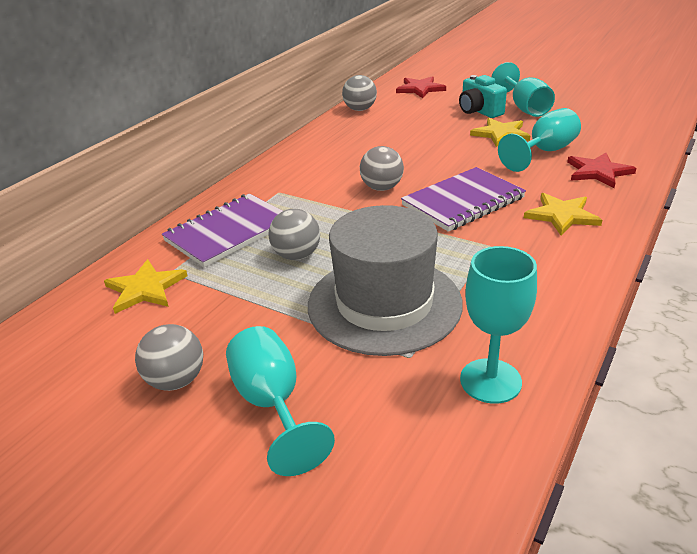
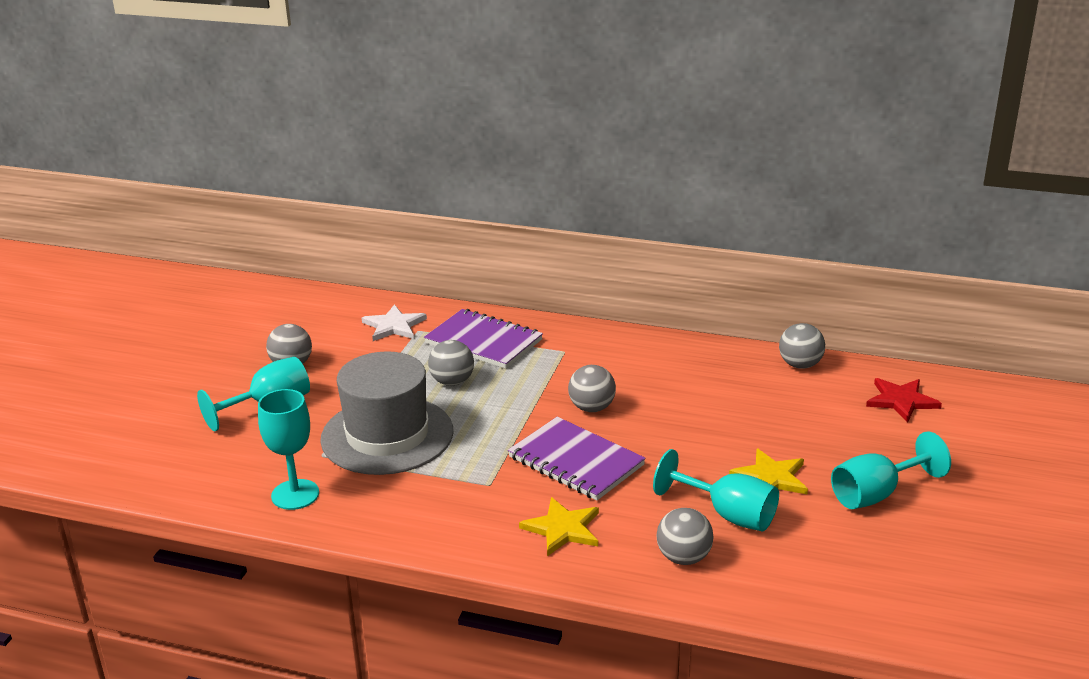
camera: 75 degrees right, 5 degrees down
(145, 289) = (394, 326): yellow star -> white star
(479, 111) = (842, 456): turquoise camera -> none
(598, 172) = (683, 558): red star -> grey ball

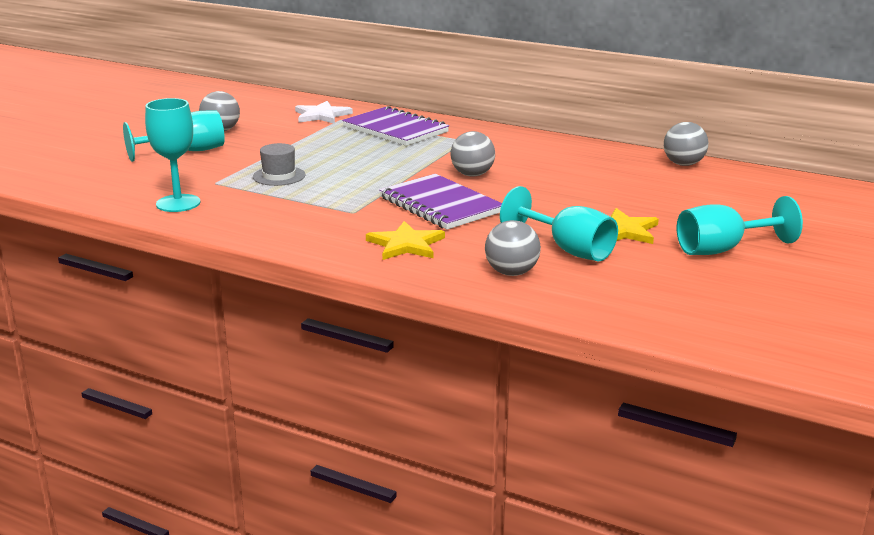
camera: 10 degrees right, 5 degrees down
(387, 435) = (279, 176): grey hat -> grey hat, size x0.43
(452, 382) = (354, 150): grey ball -> none
(901, 401) = (774, 193): red star -> none

